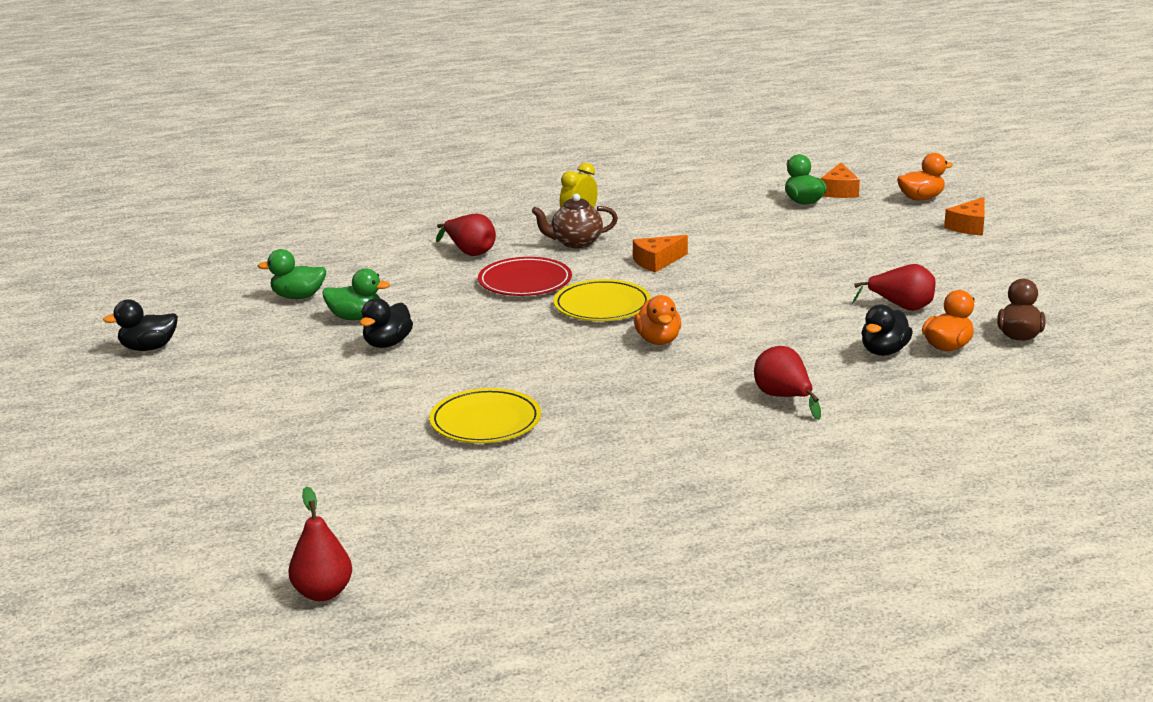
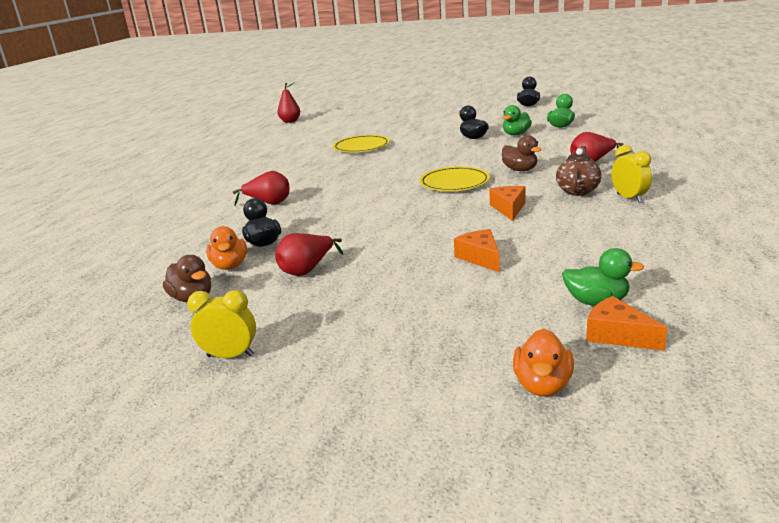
camera: 125 degrees right, 0 degrees up
(525, 282) = (520, 170): red plate -> brown duck
(658, 340) = (384, 188): orange duck -> none
(969, 226) = (417, 379): orange cheese -> orange cheese (480, 258)
(1048, 285) = (230, 356): none -> yellow clock

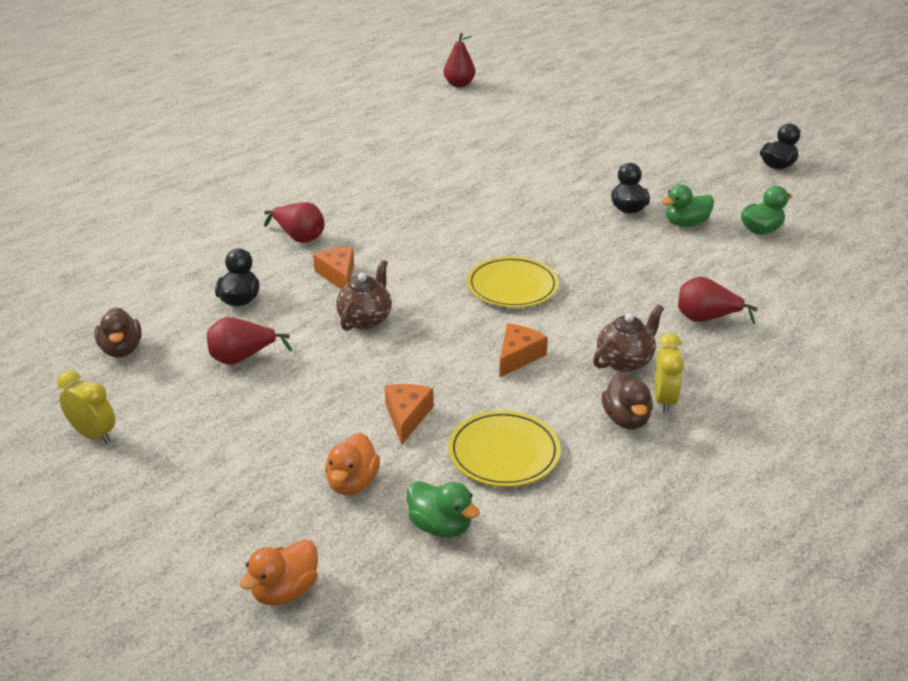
camera: 25 degrees right, 10 degrees up
(230, 266) = (185, 319): orange duck -> orange duck (352, 483)
(361, 147) = (485, 173): yellow plate -> yellow plate (504, 453)
(376, 224) = (365, 319): none -> brown teapot
(520, 170) = (608, 295): brown duck -> brown duck (626, 419)
(617, 335) = (408, 573): orange cheese -> orange cheese (338, 275)

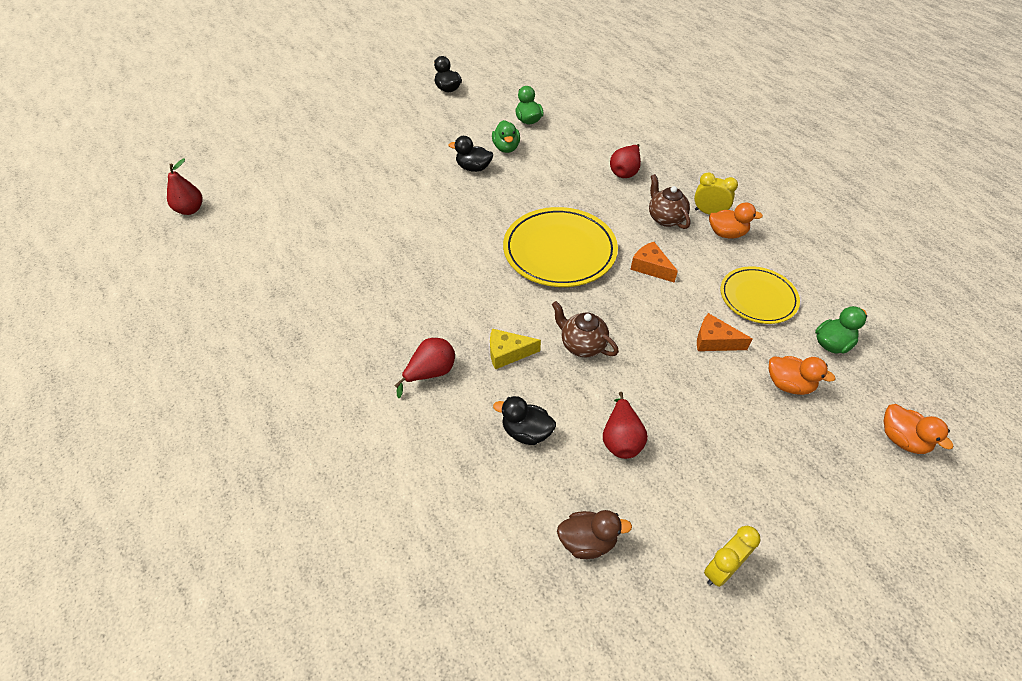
camera: 75 degrees left, 15 degrees up
(338, 275) = (507, 353): orange cheese -> yellow cheese
(512, 286) = (559, 251): yellow plate -> yellow plate, size x1.58
(626, 419) = (727, 233): brown duck -> orange duck

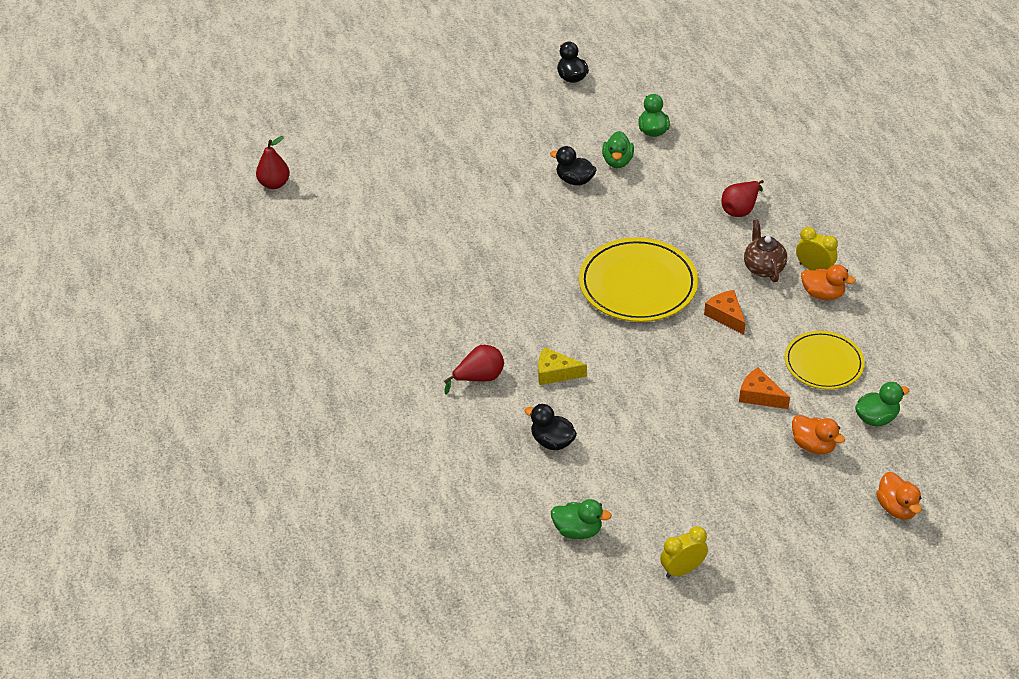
camera: 15 degrees right, 5 degrees down
(582, 345) = (628, 378): brown teapot -> none
(587, 542) = (578, 530): brown duck -> green duck
(621, 439) = (635, 462): red pear -> none

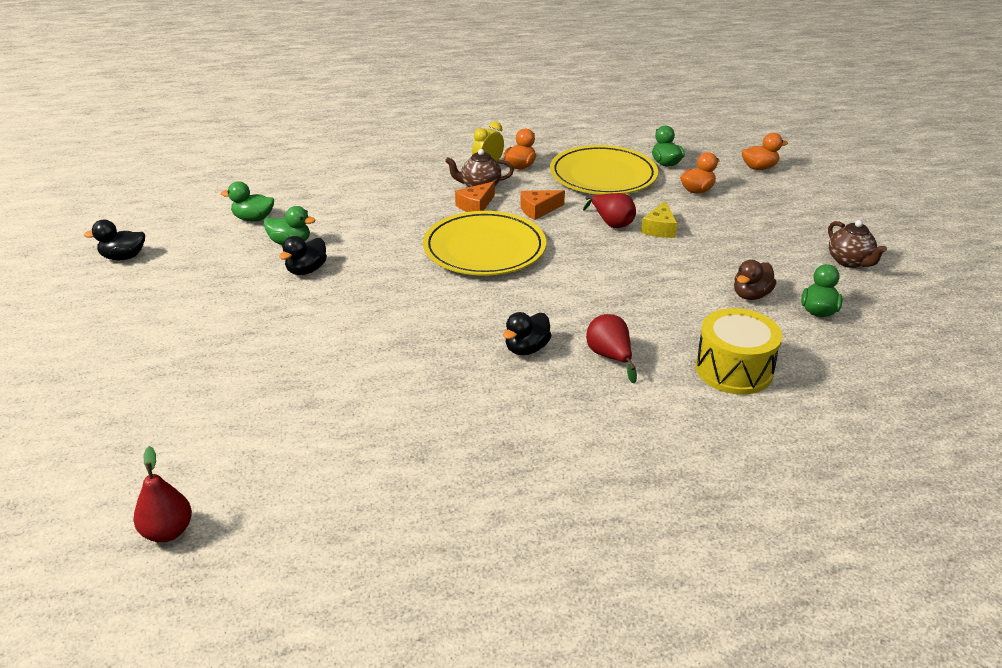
camera: 85 degrees left, 10 degrees down
(472, 460) = (734, 370): none -> yellow drum
(552, 441) = (702, 316): black duck -> black duck (526, 349)
(555, 373) = (605, 306): yellow cheese -> yellow cheese (659, 229)
(596, 480) = (751, 295): none -> brown duck
(682, 570) = (849, 261): yellow clock -> brown teapot
(740, 209) = (396, 188): red pear -> red pear (611, 223)
(759, 396) = (640, 206): orange cheese -> orange cheese (475, 205)
(823, 363) = (603, 175): yellow plate -> yellow plate, size x1.58

